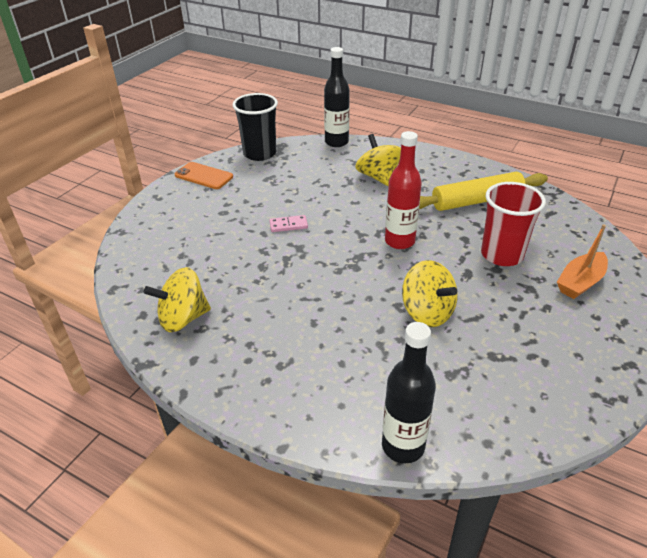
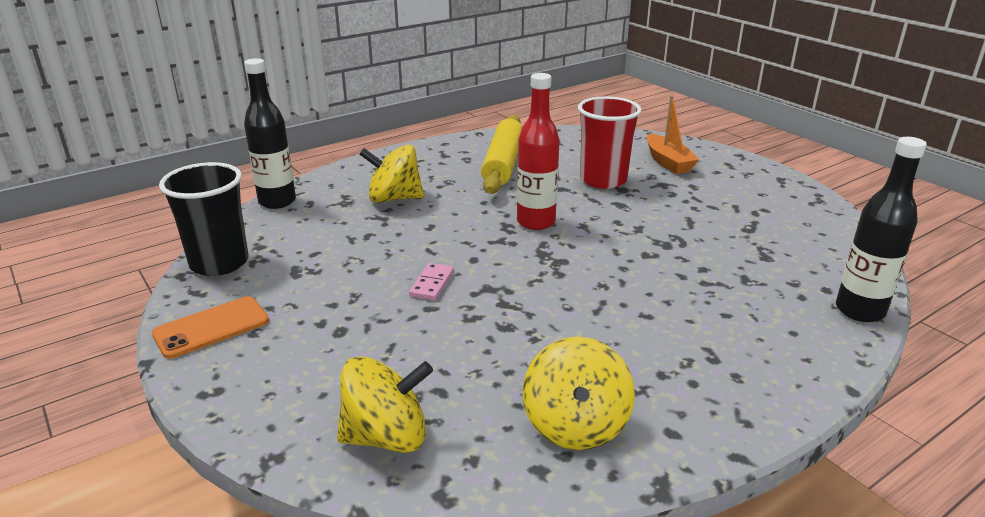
camera: 65 degrees left, 10 degrees down
(427, 312) = (668, 242): yellow spinning top -> yellow spinning top (386, 436)

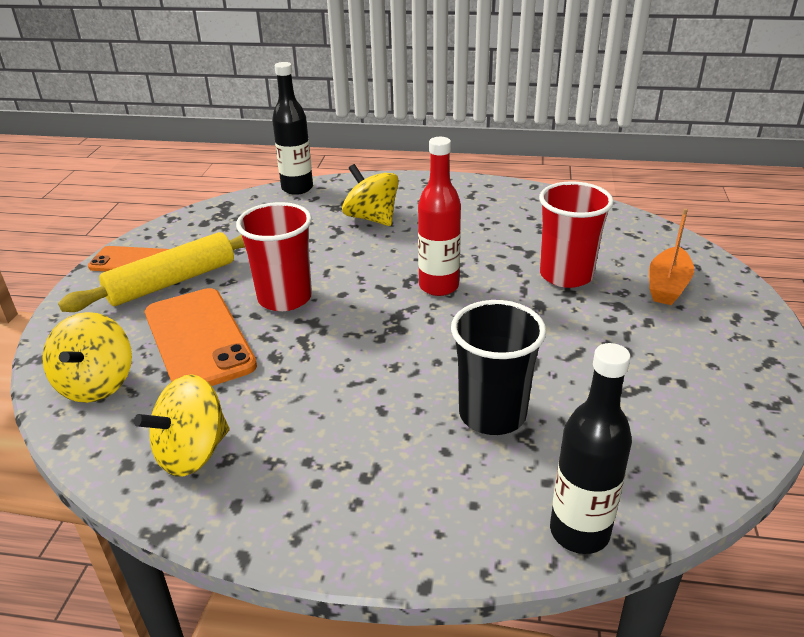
camera: 45 degrees right, 5 degrees up
(219, 263) = (200, 219): black cup -> black cup (492, 414)
(386, 436) = (97, 384): yellow spinning top -> yellow spinning top turned 60 degrees clockwise
(415, 350) = (199, 339): none -> orange phone
(432, 284) = (285, 298): pink domino -> red cup
(503, 164) = (504, 222): yellow rolling pin -> yellow rolling pin (172, 282)

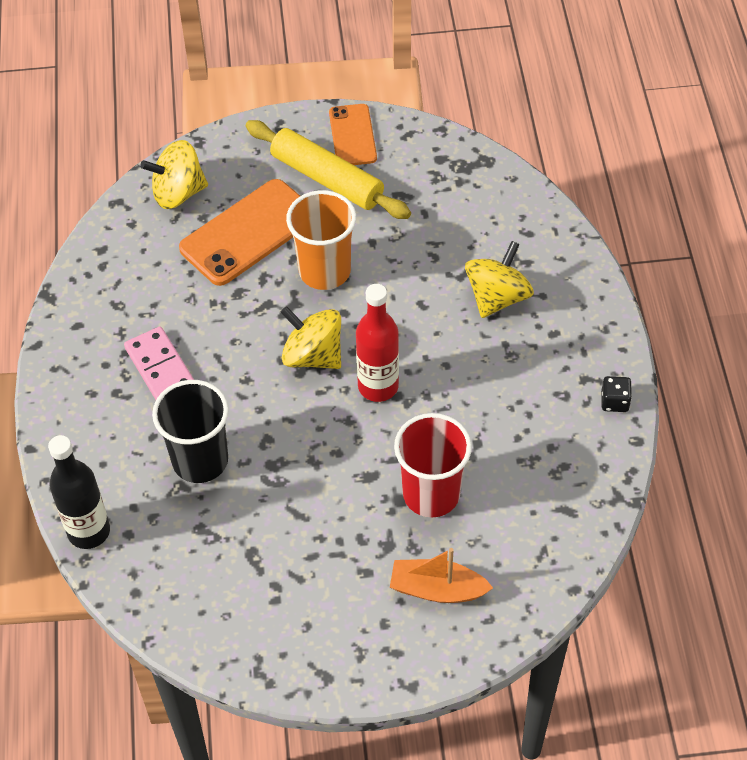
camera: 75 degrees right, 20 degrees up
(192, 453) = (119, 282): yellow spinning top -> yellow spinning top (313, 355)
(285, 298) = (324, 271): red cup -> orange cup
(297, 188) = (544, 210): black bottle -> none
(349, 431) = (161, 369): none -> pink domino
(496, 188) = (614, 402): none -> black dice

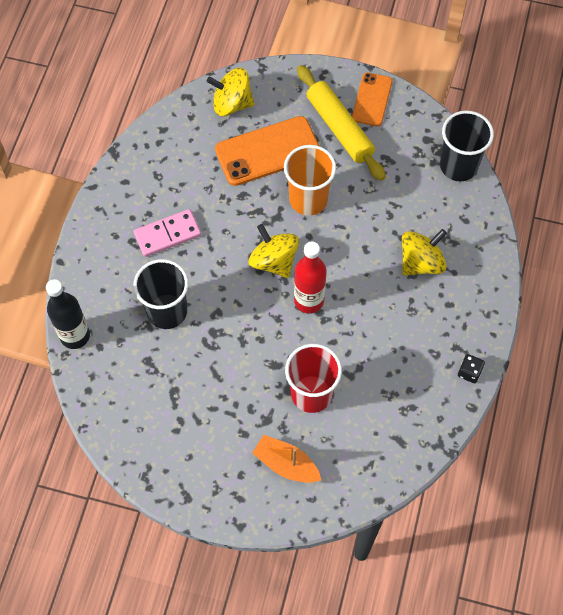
camera: 20 degrees right, 10 degrees up
(161, 369) = (167, 234): pink domino -> pink domino turned 75 degrees clockwise
(492, 176) = (458, 166): none -> black cup

